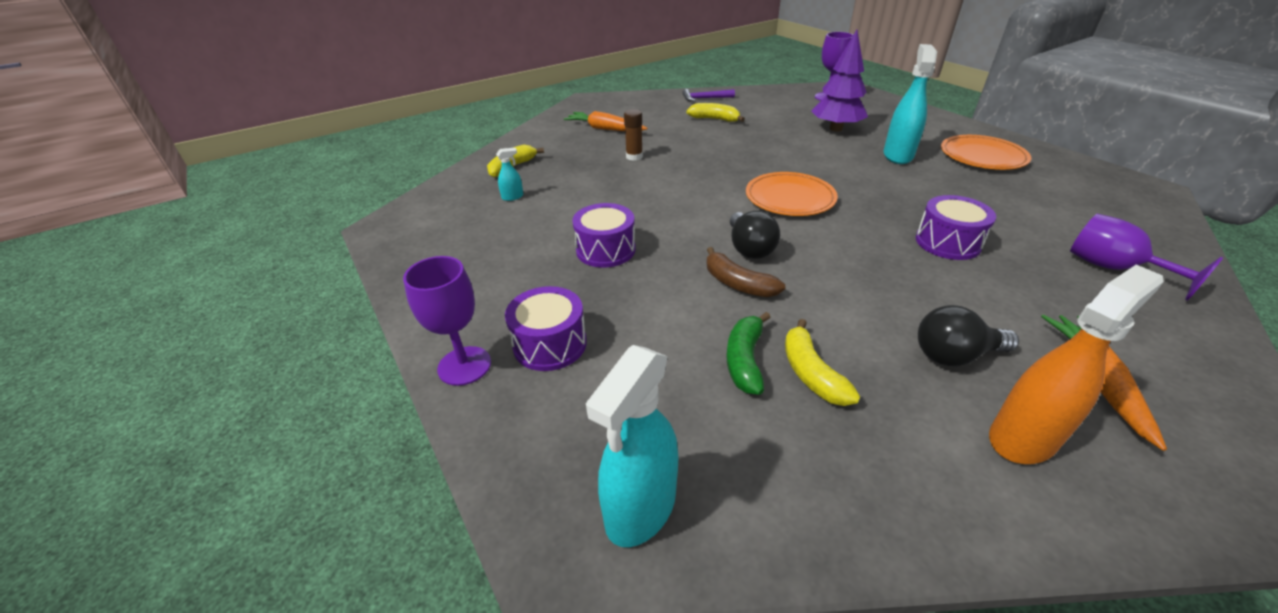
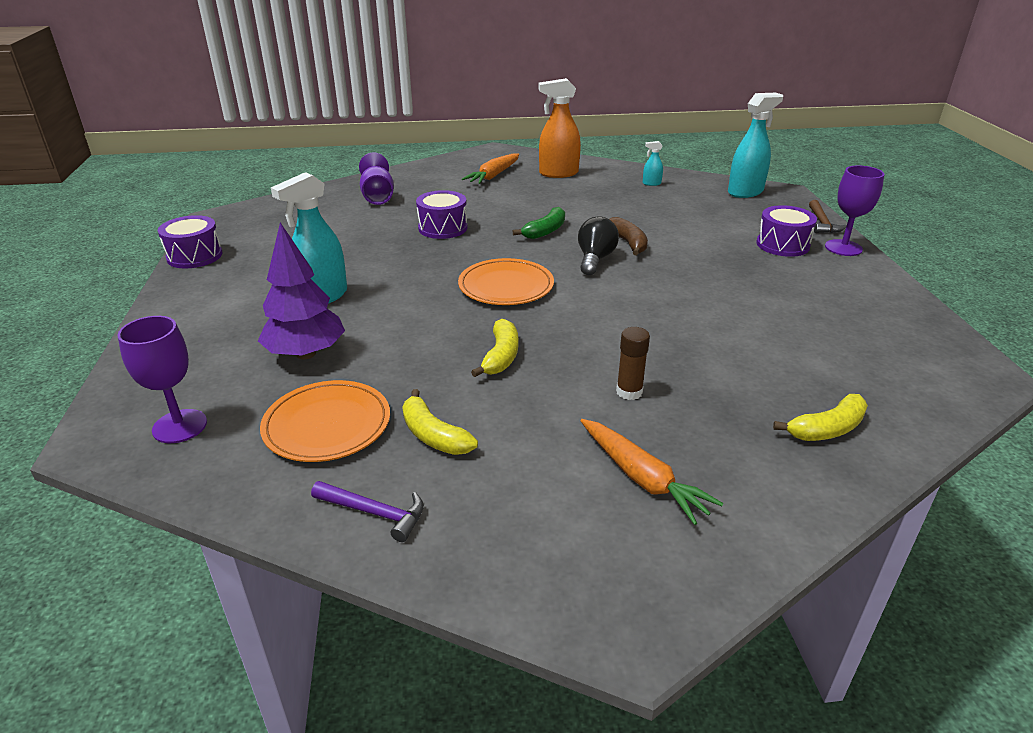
camera: 155 degrees left, 5 degrees down
(487, 430) = (822, 223): none -> brown hammer
(512, 197) = (821, 372): turquoise spray bottle -> turquoise spray bottle (651, 183)
(605, 250) = (721, 288): purple drum -> purple drum (194, 256)
(745, 360) = (659, 214): green banana -> green banana (545, 231)
(811, 373) = (627, 203): yellow banana -> yellow banana (501, 356)
(954, 355) = (542, 193): black light bulb -> none
(982, 156) = (251, 272): orange plate -> orange plate (327, 425)

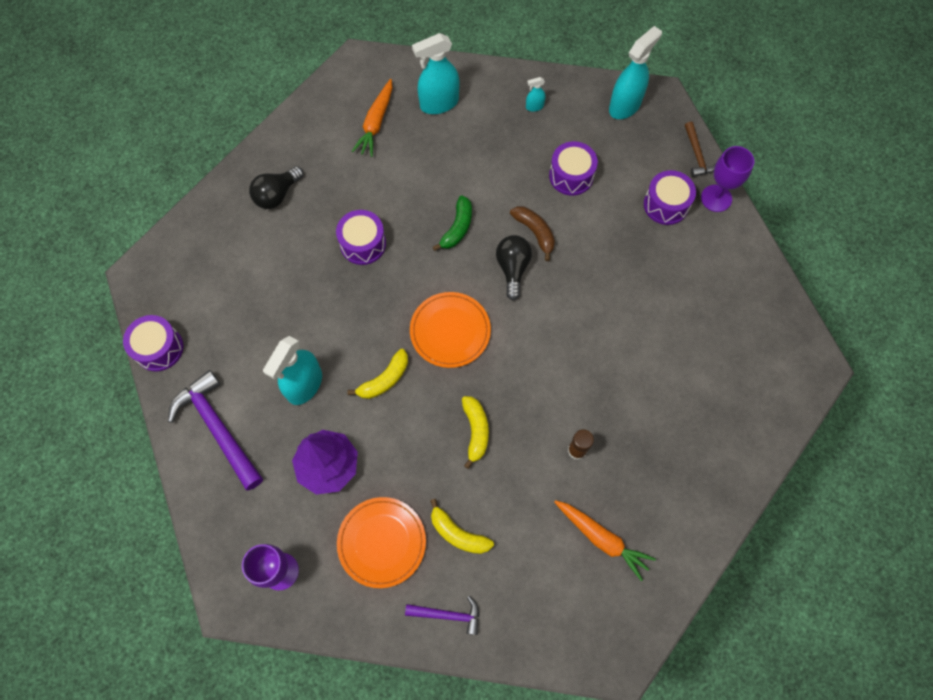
camera: 15 degrees left, 35 degrees up
(206, 310) = (218, 429): none -> purple hammer
(378, 196) = (277, 195): purple goblet -> black light bulb
(558, 173) = (439, 103): orange spray bottle -> turquoise spray bottle
(678, 219) = (571, 176): none -> purple drum
(827, 429) = (711, 457): yellow banana -> yellow banana (384, 380)

